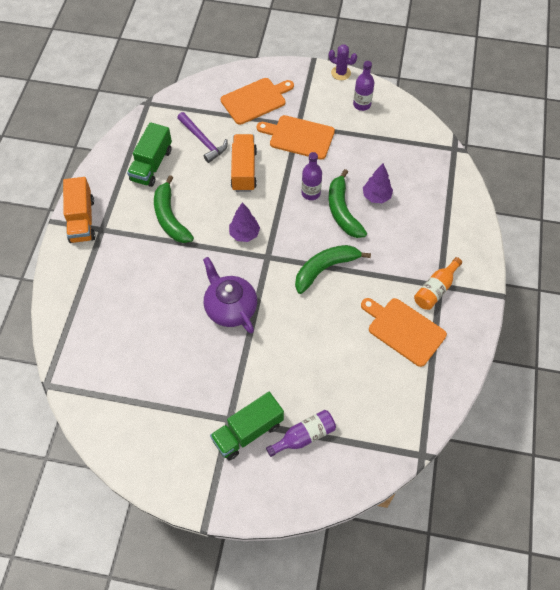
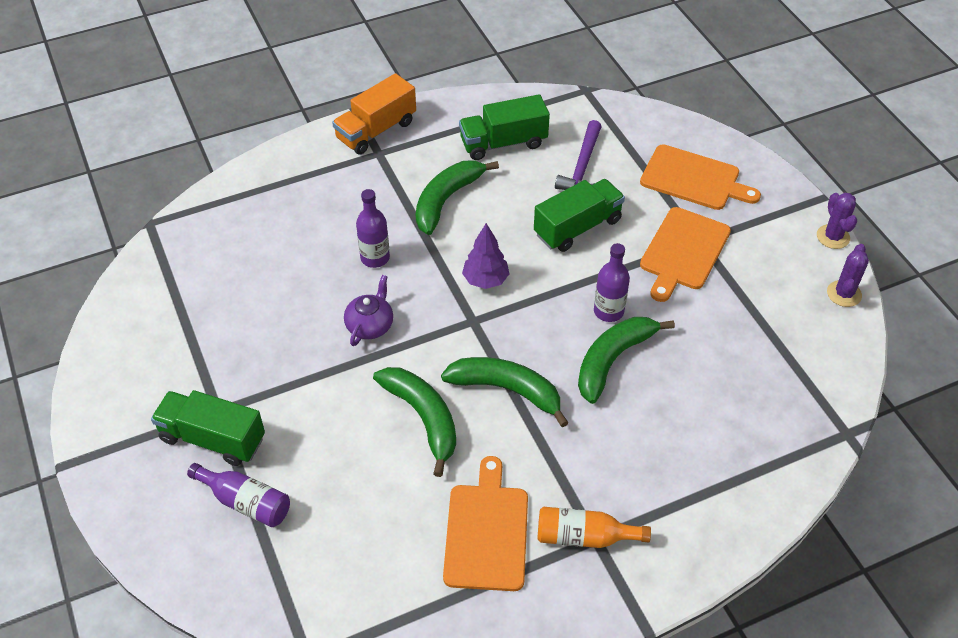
camera: 55 degrees right, 10 degrees down
(230, 307) = (370, 325): purple teapot -> purple teapot, size x0.63
(244, 170) = (577, 227): orange truck -> green truck
(299, 137) = (683, 251): orange cutting board -> orange cutting board turned 135 degrees counterclockwise
(313, 318) = (423, 418): none -> green banana
(362, 104) = (806, 287): purple bottle -> purple bottle (375, 258)
(376, 196) = (672, 384): purple tree -> none
(377, 93) = (844, 294): none -> purple cactus

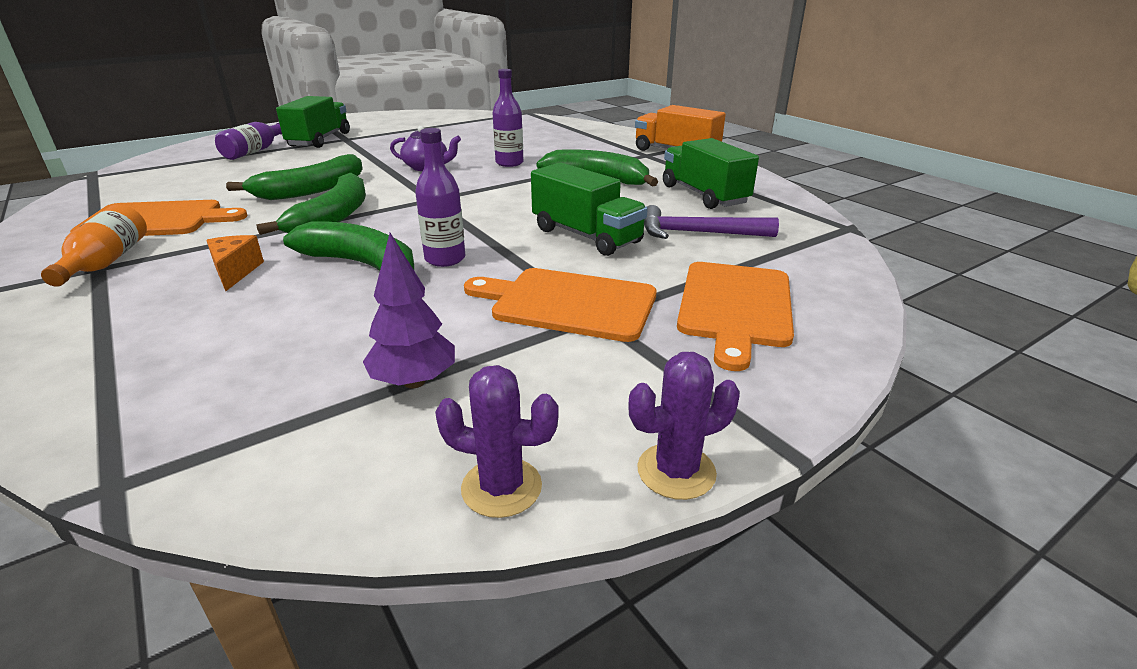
camera: 80 degrees right, 20 degrees down
(485, 280) = (488, 200): purple tree -> purple tree (414, 382)
(615, 439) = (235, 272): none -> orange cheese

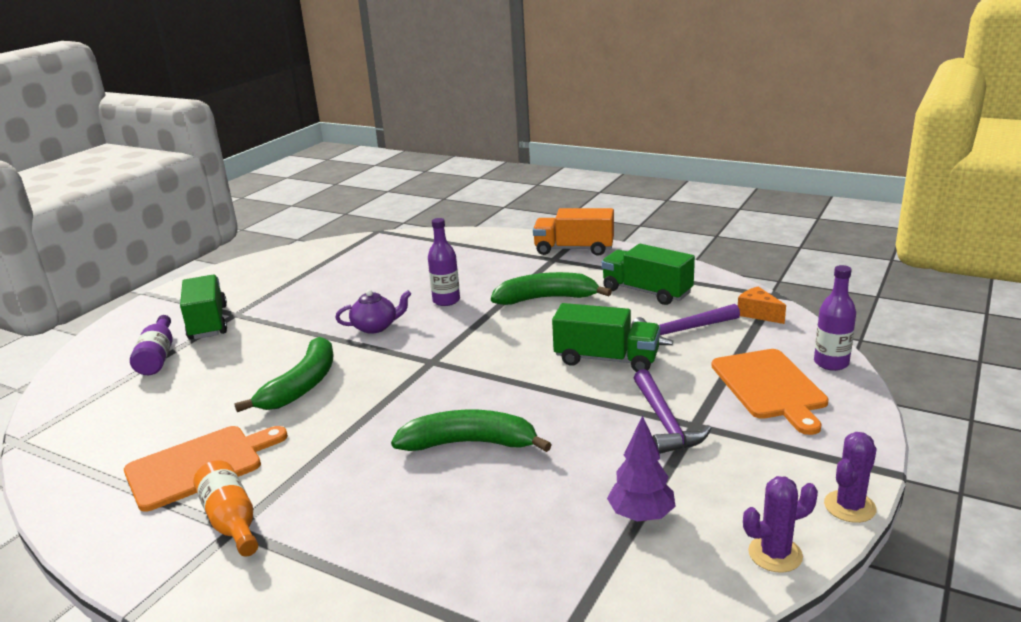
camera: 25 degrees left, 5 degrees down
(235, 272) = (371, 486): orange cheese -> orange cheese (758, 314)
(333, 217) = (372, 407): green banana -> none
(445, 259) = (528, 416): purple bottle -> purple bottle (831, 363)
(568, 303) = (664, 422): orange cutting board -> purple hammer

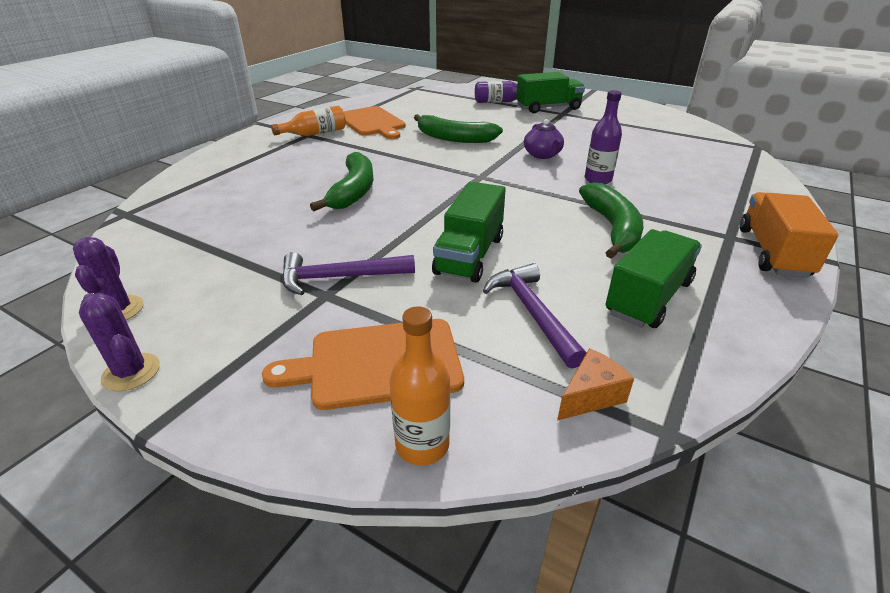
camera: 90 degrees right, 10 degrees up
(641, 516) = (218, 252): purple tree -> none
(831, 363) = (422, 445): purple bottle -> orange bottle

